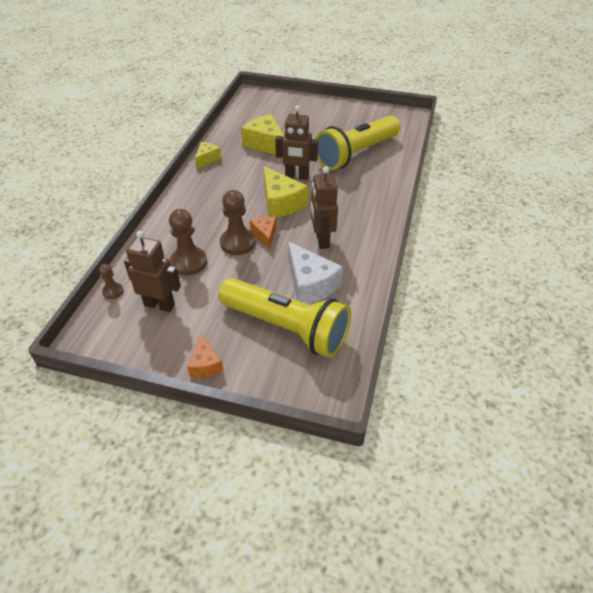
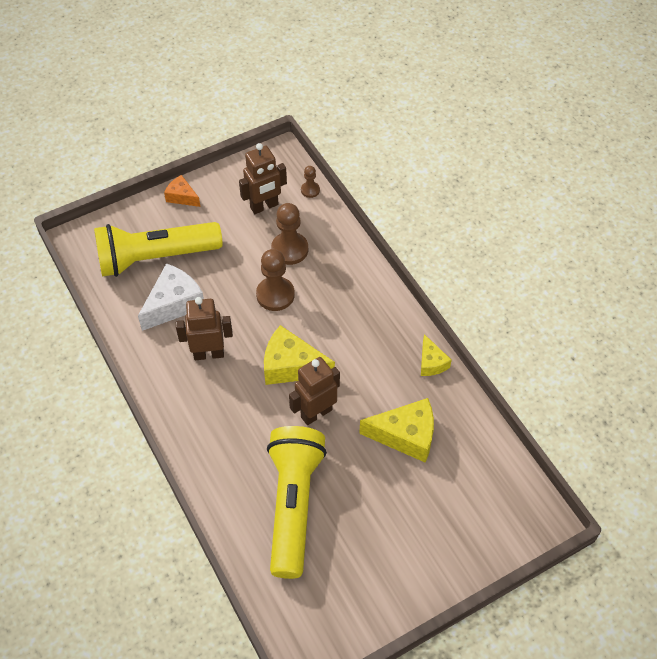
camera: 135 degrees right, 10 degrees up
(265, 235) = (262, 320): orange cheese -> none
(310, 284) = (174, 304): white cheese -> white cheese turned 120 degrees clockwise
(322, 240) = (209, 353): brown robot -> brown robot turned 45 degrees counterclockwise

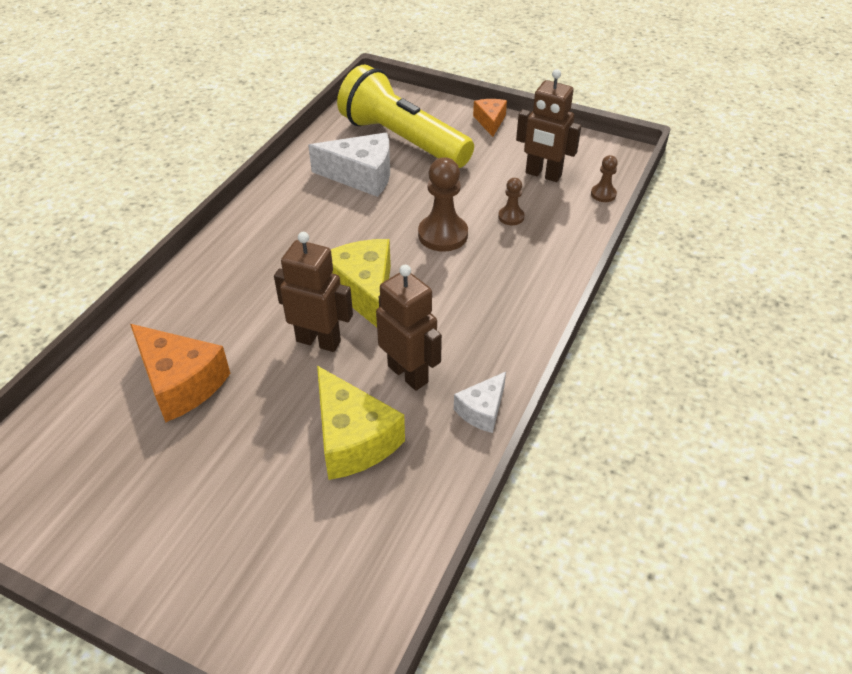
camera: 55 degrees right, 10 degrees down
(209, 353) = (324, 225): brown robot -> brown robot (408, 374)
(289, 249) = (511, 217): brown pawn -> brown pawn, size x0.53
(294, 505) = (181, 383): yellow flashlight -> orange cheese
(431, 363) = (482, 410): yellow cheese -> white cheese

